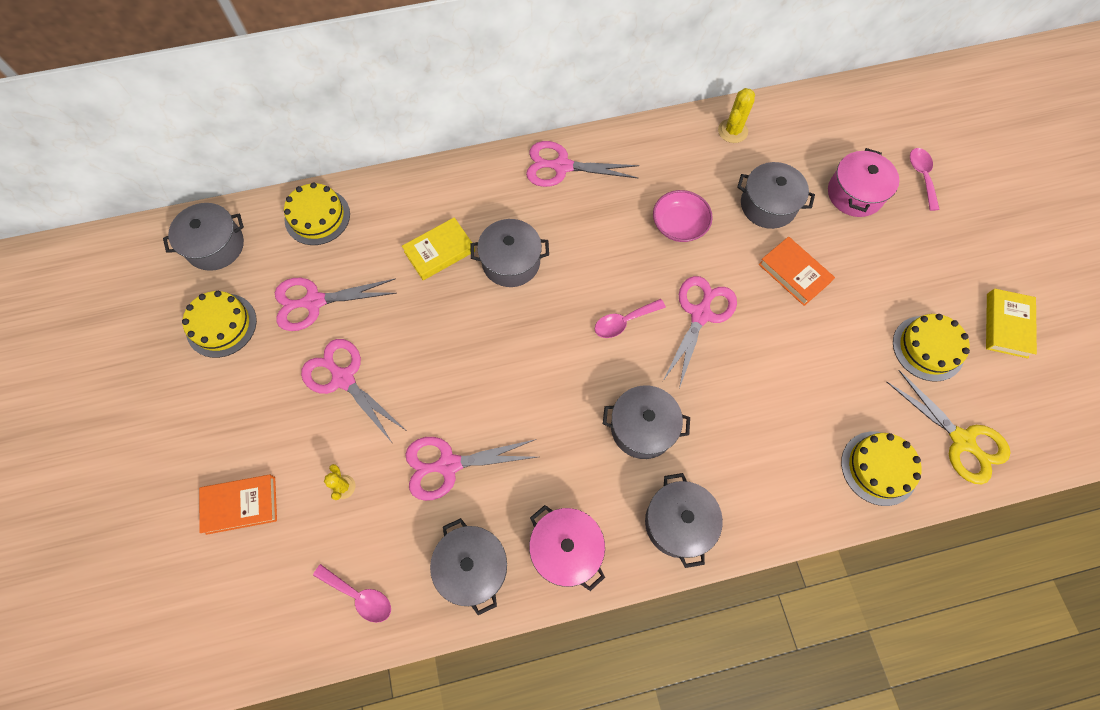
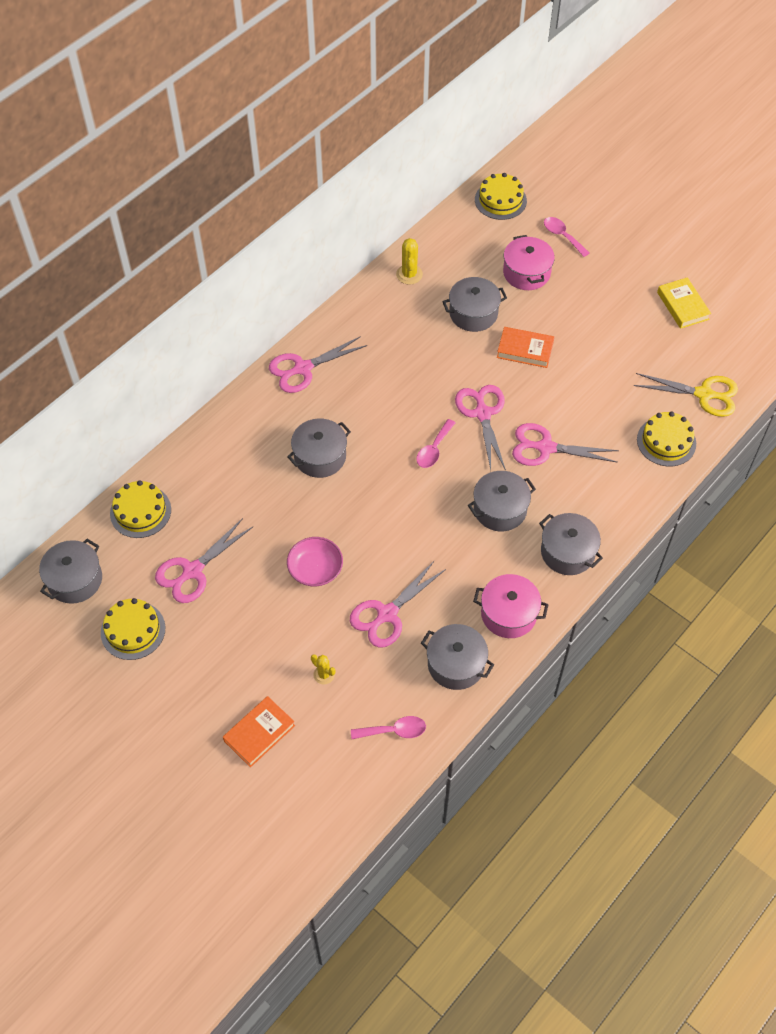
camera: 35 degrees left, 10 degrees down
(343, 378) = (262, 607): pink scissors -> pink scissors (545, 448)
(439, 251) = (259, 480): yellow book -> none
(679, 225) = (421, 362): pink bowl -> pink bowl (315, 569)
(928, 348) = (644, 349): yellow cake -> yellow cake (500, 200)

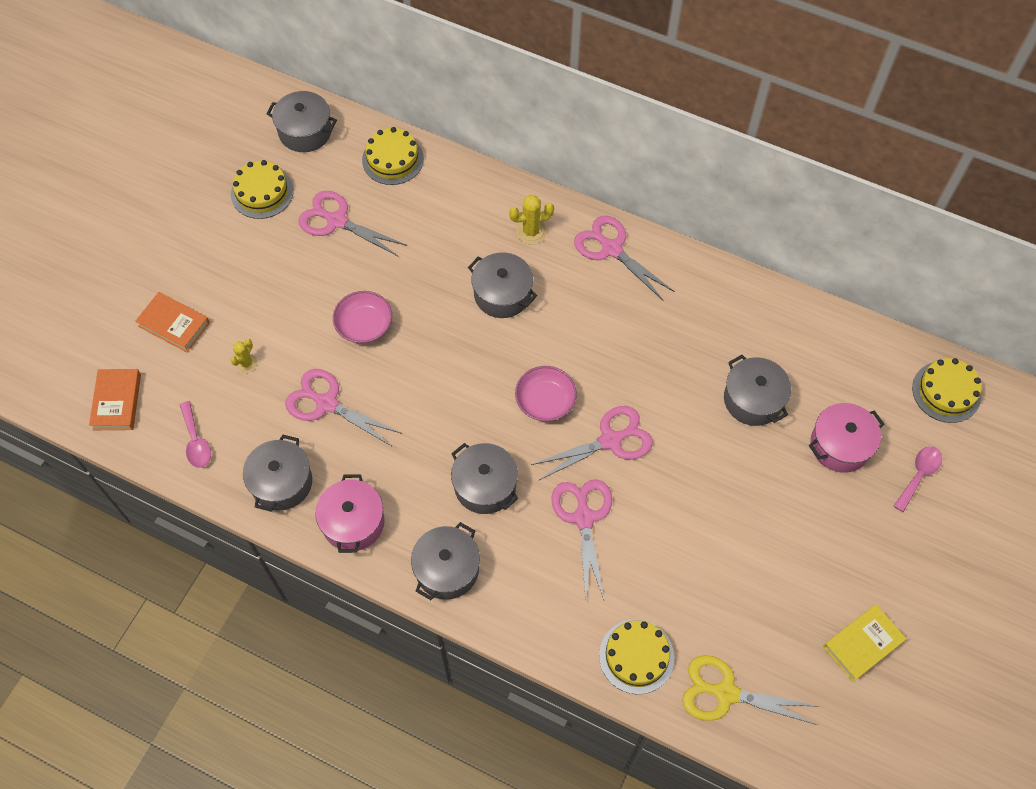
camera: 75 degrees right, 5 degrees up
(409, 274) = (784, 319): yellow cactus -> yellow cactus (531, 231)
(434, 449) = (545, 401): pink spoon -> pink bowl
(525, 350) = (719, 467): orange book -> orange book (117, 402)
(704, 394) = (725, 693): yellow scissors -> yellow scissors turned 105 degrees clockwise

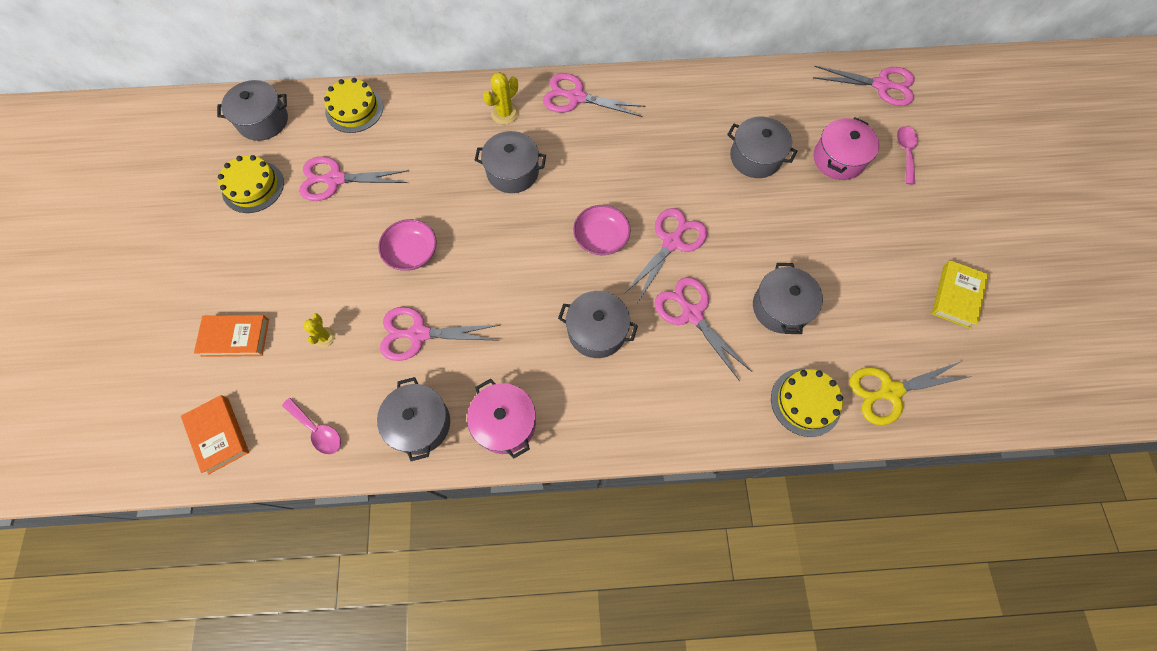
camera: 30 degrees left, 5 degrees up
(447, 569) = (610, 418): grey pot -> grey pot (780, 307)
(946, 392) = (881, 85): yellow cake -> pink scissors

